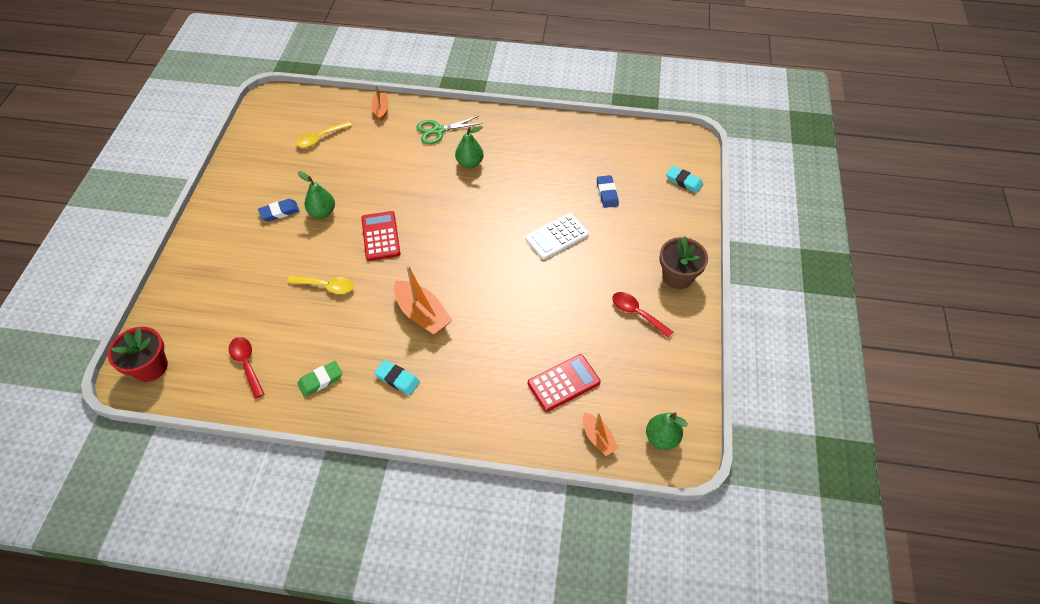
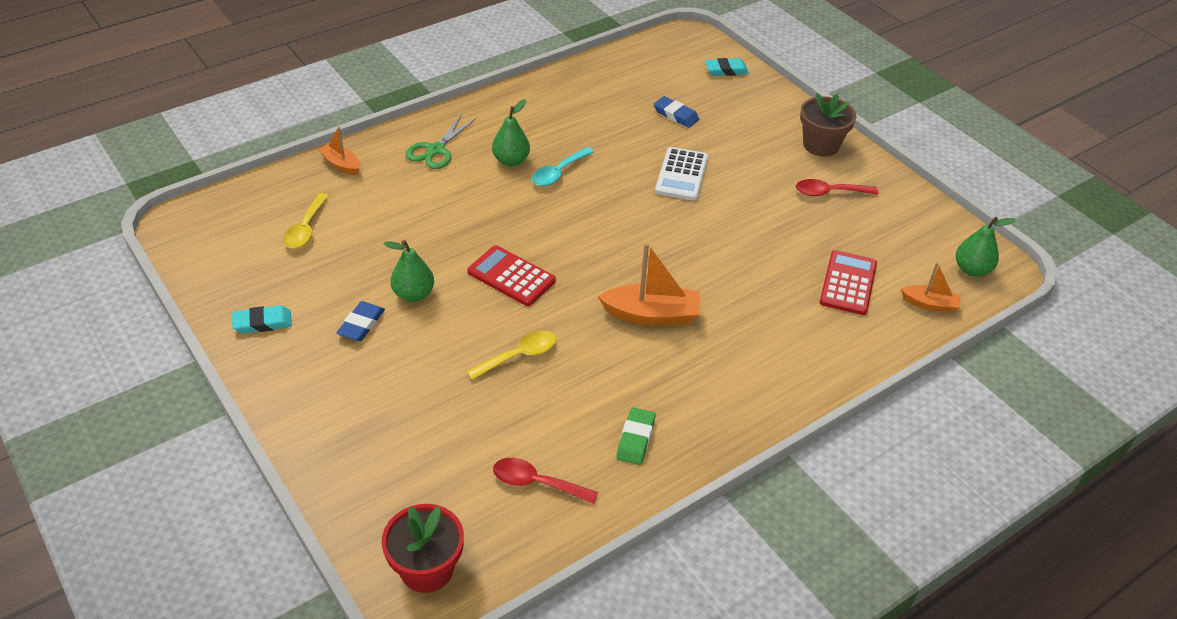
camera: 45 degrees left, 10 degrees down
(397, 379) = (707, 383): turquoise eraser -> turquoise eraser (262, 323)
(486, 188) = (558, 173): none -> turquoise spoon

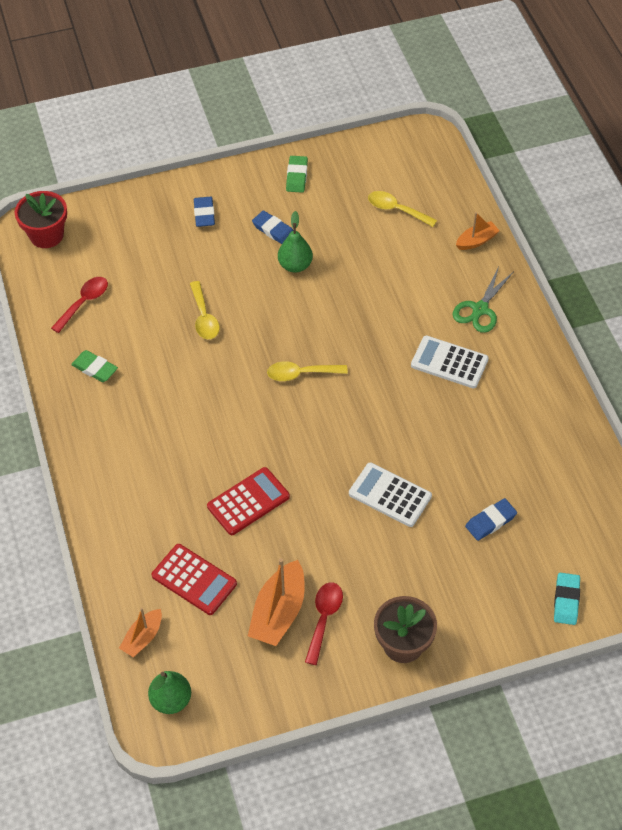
camera: 110 degrees right, 10 degrees up
(262, 323) = (297, 176): turquoise eraser -> green eraser
(347, 398) = (204, 214): none -> blue eraser
(436, 150) = (480, 309): green scissors -> green scissors turned 105 degrees counterclockwise
(511, 161) = (449, 362): green pear -> white calculator
(511, 276) = (293, 331): red calculator -> red calculator (248, 501)
(558, 173) = (421, 395): turquoise spoon -> none
(568, 259) = (301, 374): none -> yellow spoon
(652, 315) = (213, 415): orange boat -> orange boat (278, 612)

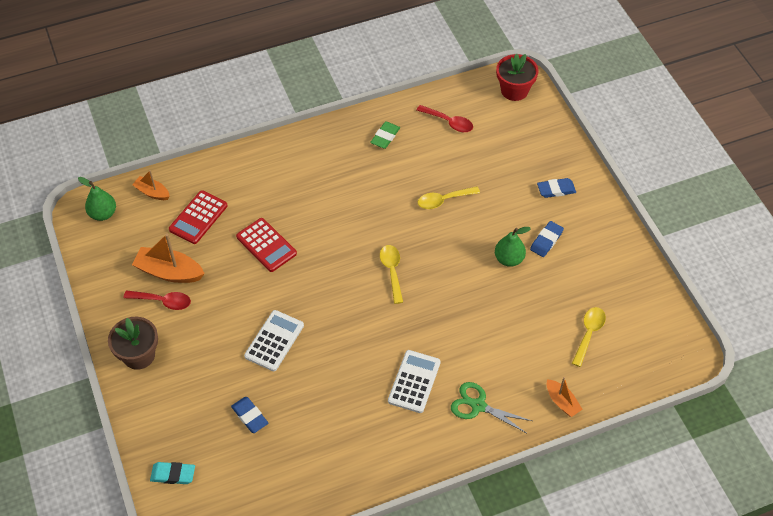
camera: 85 degrees right, 0 degrees up
(297, 176) = (614, 253): green eraser -> none

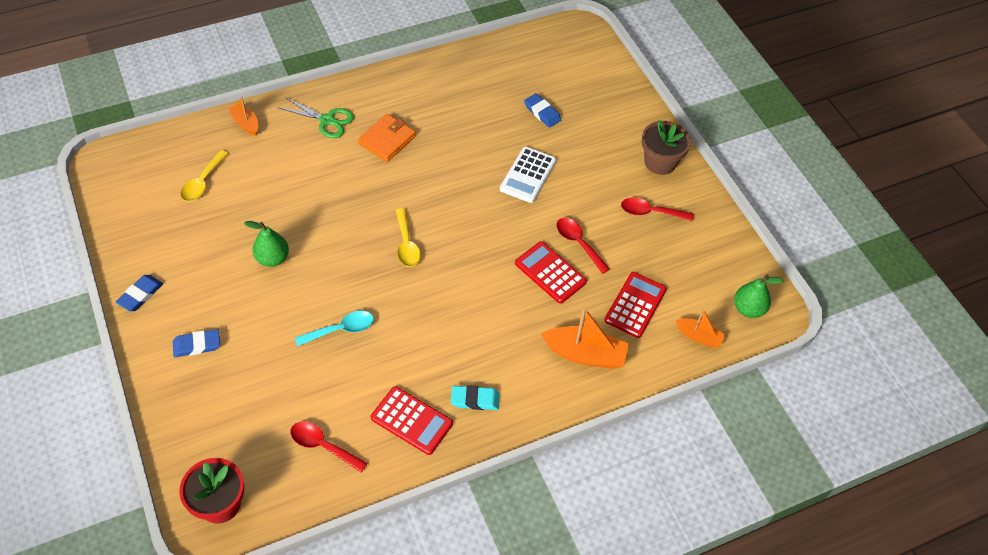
camera: 175 degrees right, 0 degrees up
(169, 272) = (652, 242): orange boat -> orange boat (585, 354)
(173, 474) = (602, 71): turquoise eraser -> turquoise eraser (475, 399)
(237, 271) = (578, 243): none -> red spoon
(385, 137) = (411, 421): green eraser -> red calculator
(414, 381) = (387, 140): white calculator -> orange wallet
(443, 200) = (341, 329): yellow spoon -> turquoise spoon
(546, 241) = (224, 280): blue eraser -> blue eraser (140, 295)

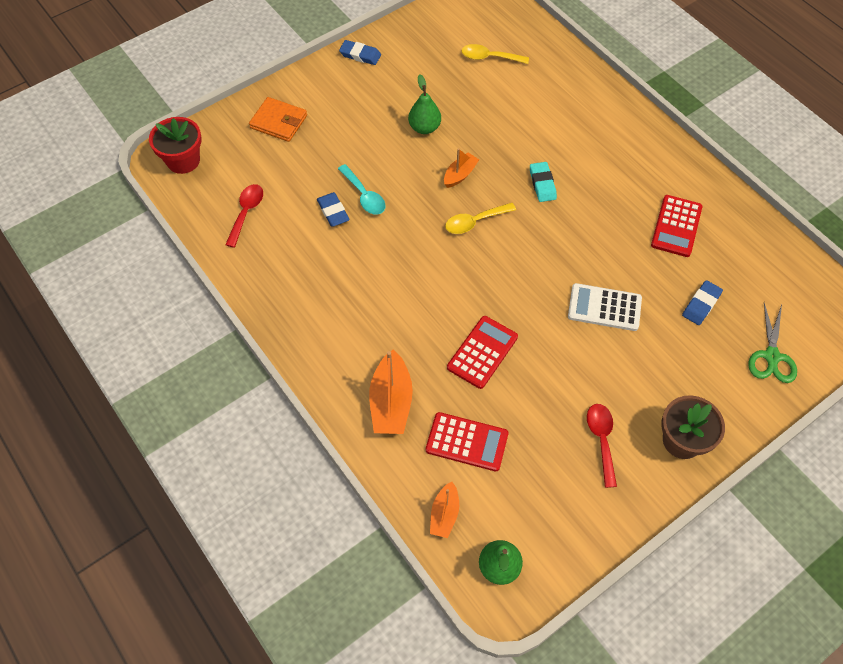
camera: 80 degrees right, 5 degrees up
(197, 345) = (322, 104): blue eraser -> blue eraser (333, 211)
(246, 123) = (569, 66): orange boat -> orange boat (460, 175)
(327, 120) = (601, 123): green scissors -> green scissors (772, 356)
(387, 140) = (598, 176): orange wallet -> orange wallet (278, 122)
(411, 421) = (283, 271): red calculator -> red calculator (676, 226)
(475, 399) = (316, 315): turquoise eraser -> turquoise eraser (542, 184)
(578, 243) = (530, 372): red spoon -> none

